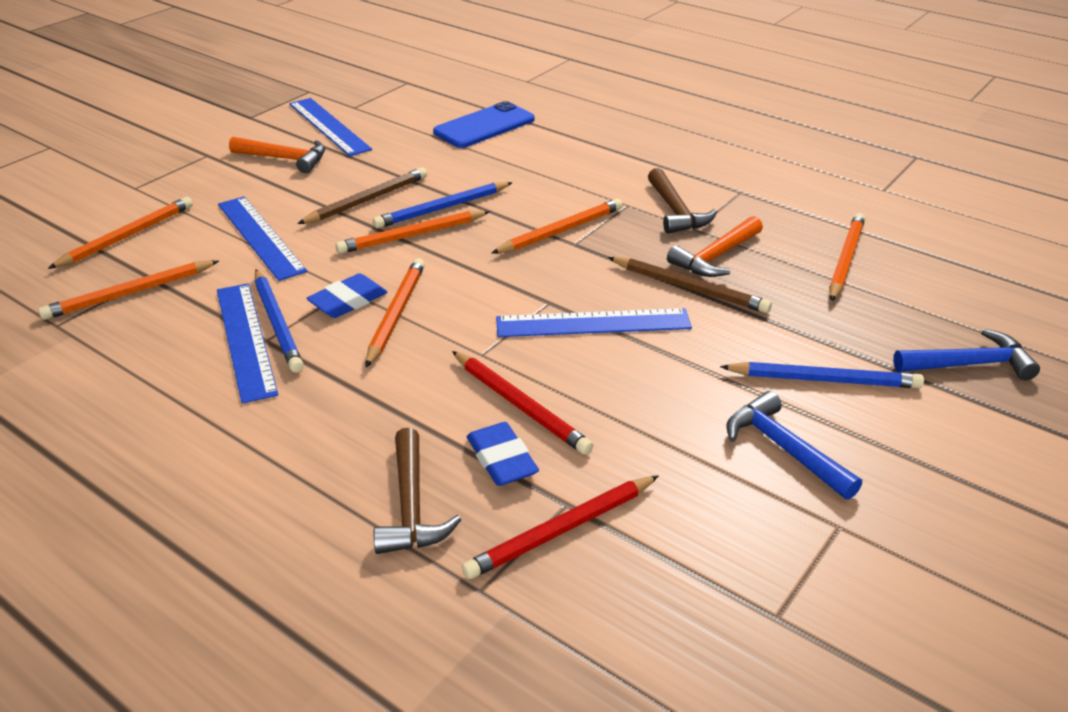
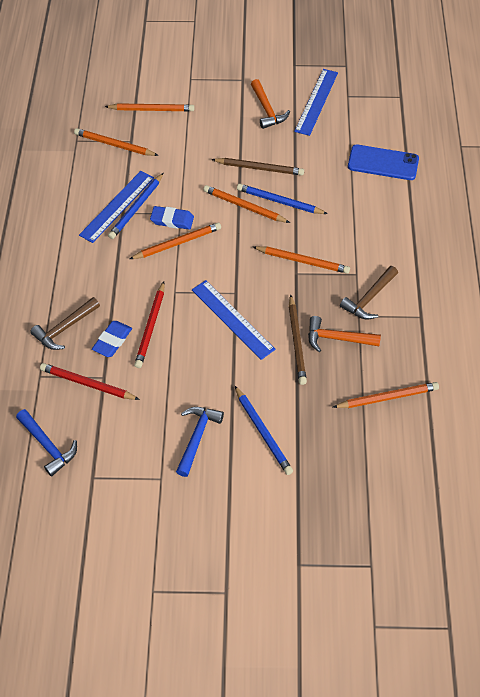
camera: 55 degrees right, 20 degrees up
(260, 237) = (192, 153): blue ruler -> none
(969, 364) = (328, 489): blue hammer -> blue hammer (48, 446)

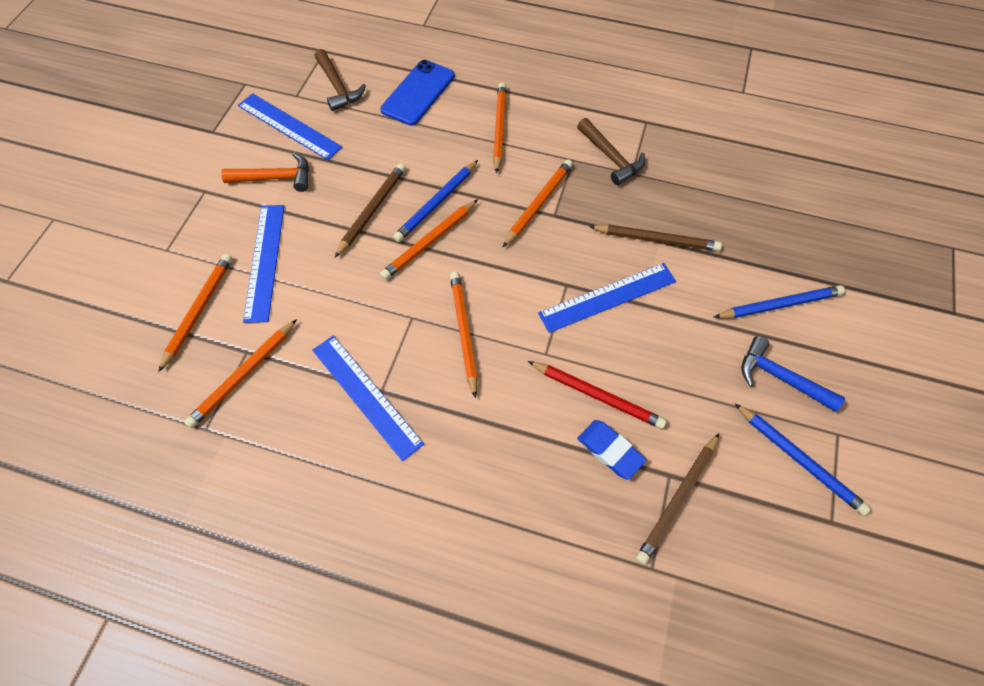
camera: 75 degrees left, 5 degrees up
(48, 446) = (776, 576): blue hammer -> none
(64, 328) = (573, 514): brown hammer -> brown hammer (338, 87)
(87, 384) = (677, 499): red pencil -> brown pencil
(136, 208) = (380, 370): blue pencil -> blue pencil (799, 460)
(172, 220) = (420, 329): blue eraser -> none
(198, 127) = (265, 261): none -> blue ruler
(337, 338) = (660, 200): orange hammer -> none
(387, 397) = (747, 177): orange pencil -> orange pencil (499, 128)

